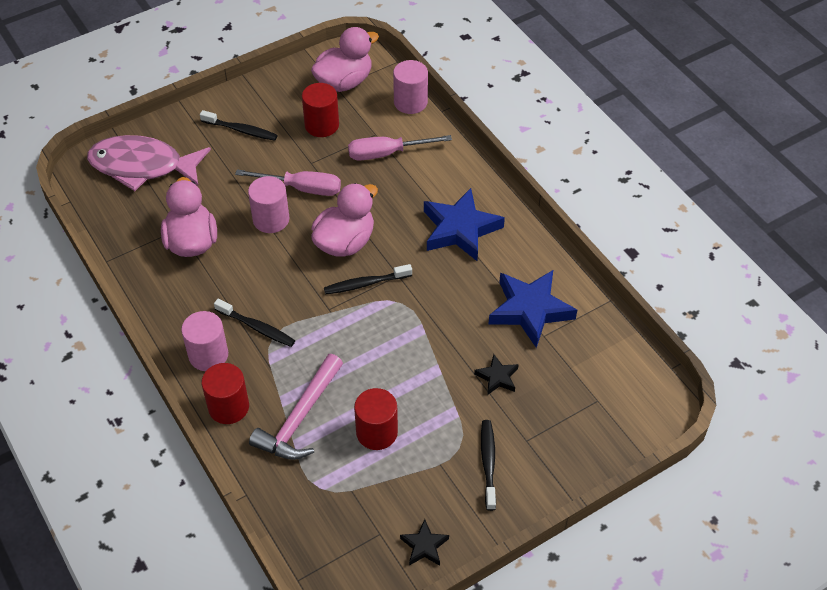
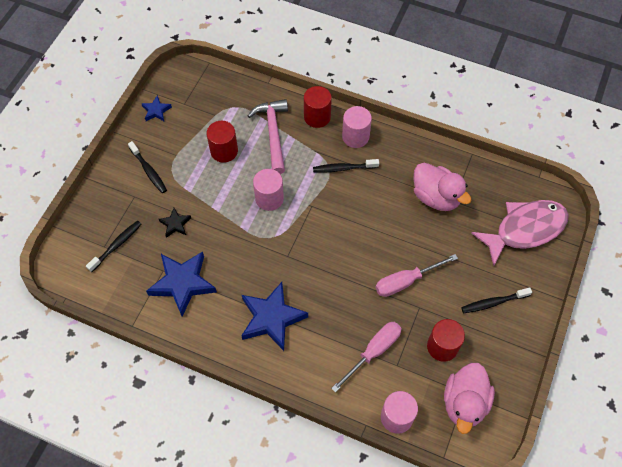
camera: 145 degrees right, 10 degrees up
(271, 219) = (403, 244): pink cylinder -> pink cylinder (269, 198)
(345, 242) = (341, 258): pink duck -> none
(365, 284) = (303, 236): black toothbrush -> black toothbrush (117, 245)
(424, 546) = (156, 111): black star -> blue star

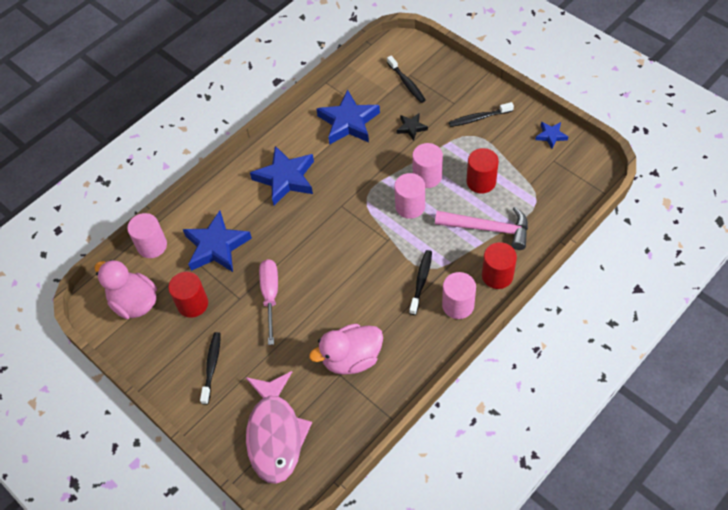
camera: 115 degrees right, 5 degrees down
(231, 194) = (427, 176): none -> pink cylinder
(373, 352) = (216, 246): pink screwdriver -> blue star

